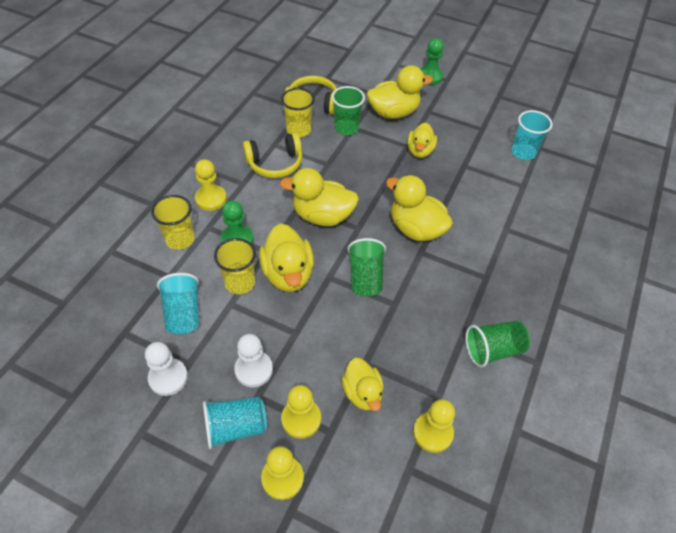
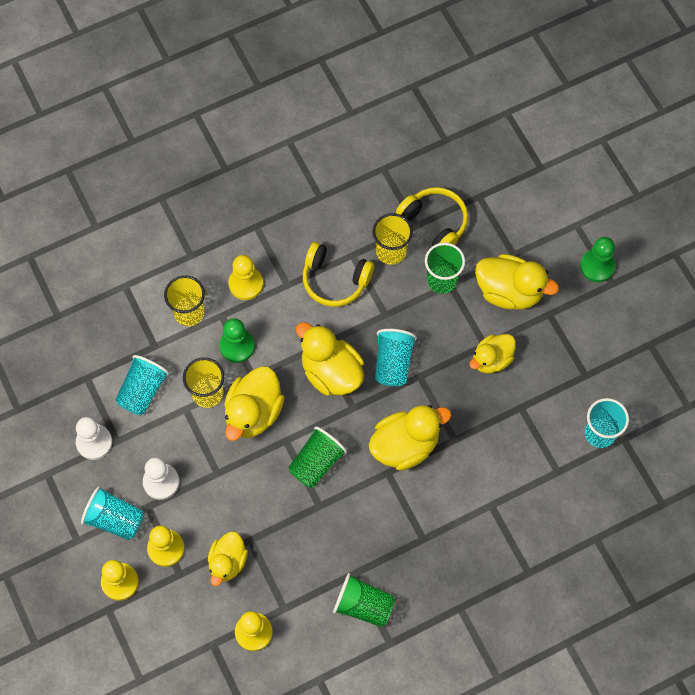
camera: 40 degrees right, 15 degrees up
(360, 187) = (393, 363): none -> turquoise cup
(415, 229) = (405, 445): yellow duck -> yellow duck turned 75 degrees clockwise

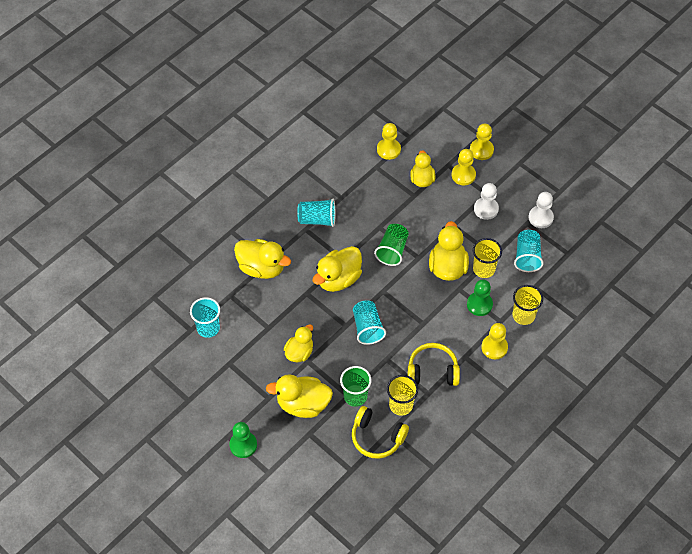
camera: 160 degrees right, 10 degrees down
(115, 519) = (503, 180): turquoise cup -> turquoise cup (317, 219)
(331, 372) = (407, 308): yellow duck -> yellow duck (262, 268)
(363, 605) = (328, 182): green cup -> none

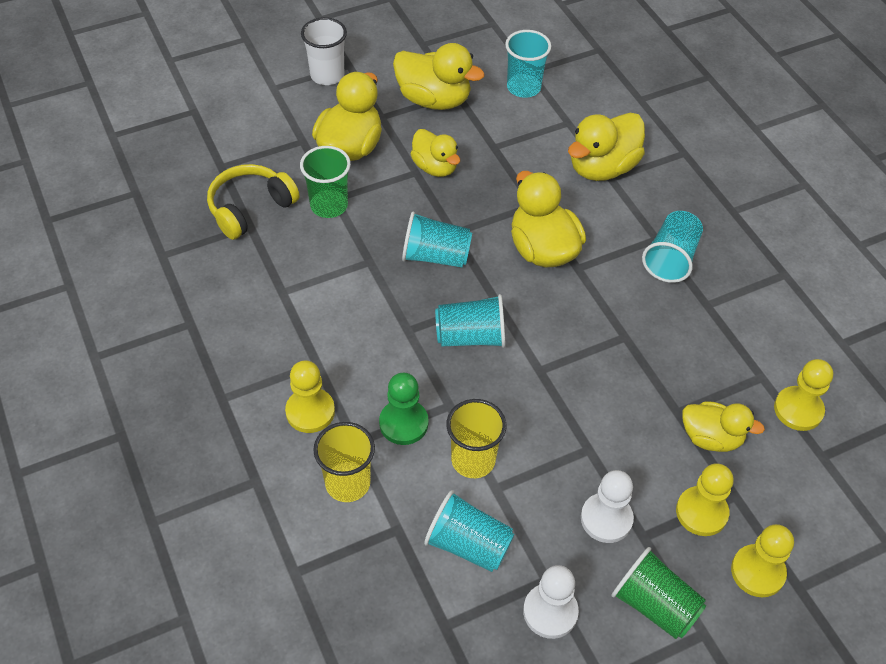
camera: 110 degrees right, 5 degrees down
(243, 445) = (327, 75): green pawn -> white cup
(392, 250) = (569, 338): green cup -> green cup (654, 605)
(401, 405) = (283, 252): yellow cup -> none
(413, 293) = (471, 337): none -> turquoise cup
(432, 371) = (316, 311): yellow headphones -> none
(447, 267) = (501, 405): yellow duck -> yellow duck (434, 99)

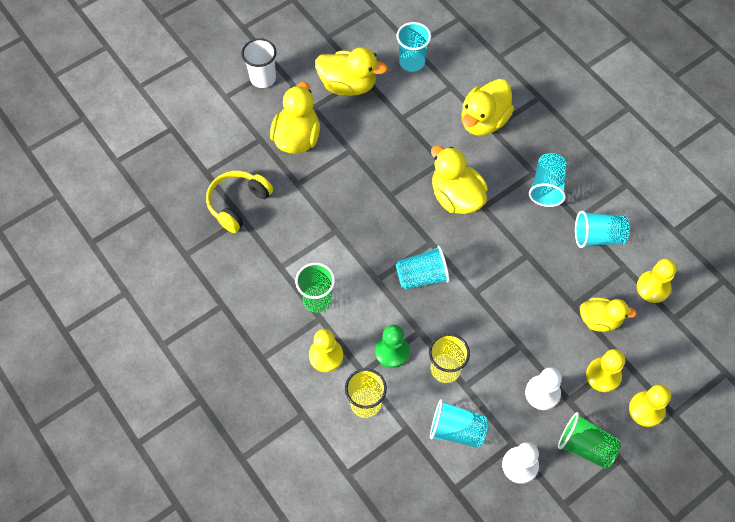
camera: 10 degrees left, 10 degrees up
(329, 205) = (294, 190): green cup -> green cup (317, 299)
(435, 167) = (363, 143): yellow duck -> none
(436, 256) = (382, 217): turquoise cup -> turquoise cup (598, 237)

